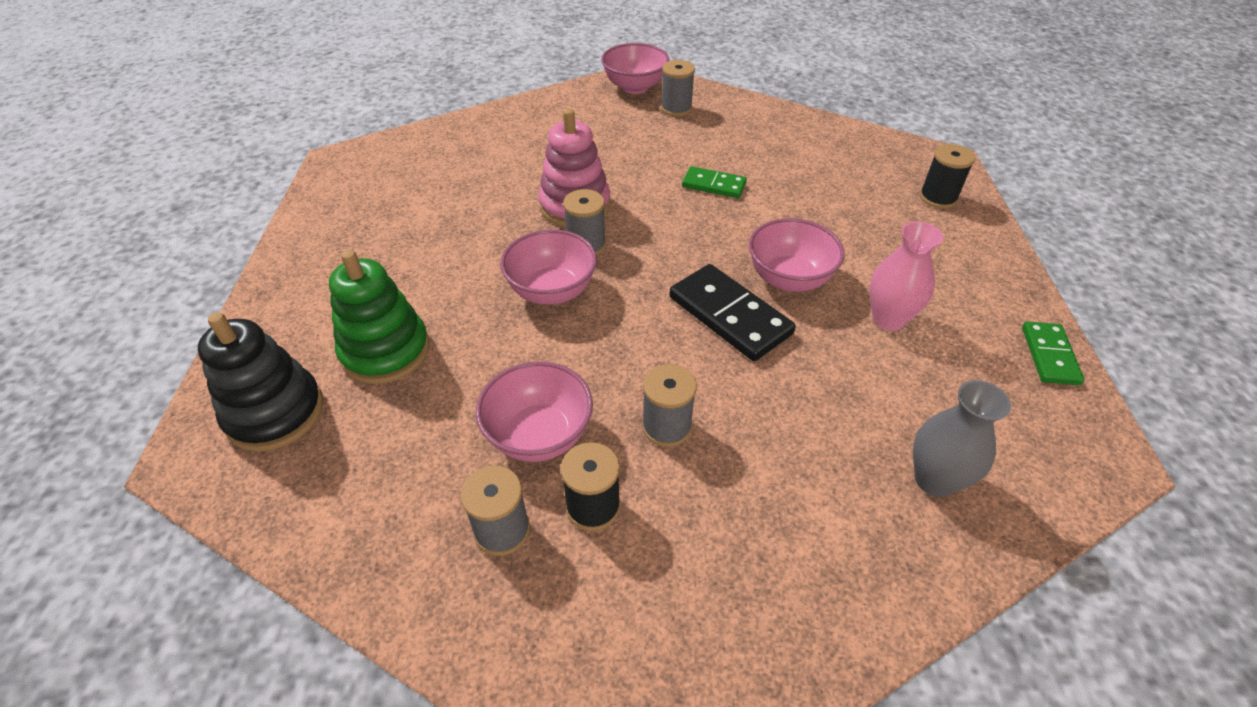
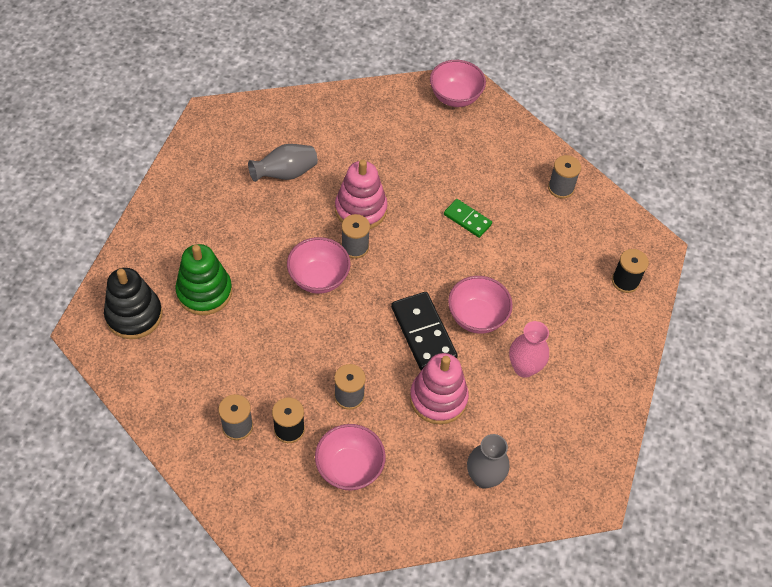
camera: 15 degrees right, 10 degrees up
(460, 193) = (285, 173): none -> grey vase
(539, 435) = (275, 377): pink bowl -> pink bowl (349, 468)
(676, 108) = (477, 131): grey spool -> grey spool (561, 188)
(799, 390) = (438, 398): none -> pink stacking toy
(1049, 355) = (610, 426): green domino -> none

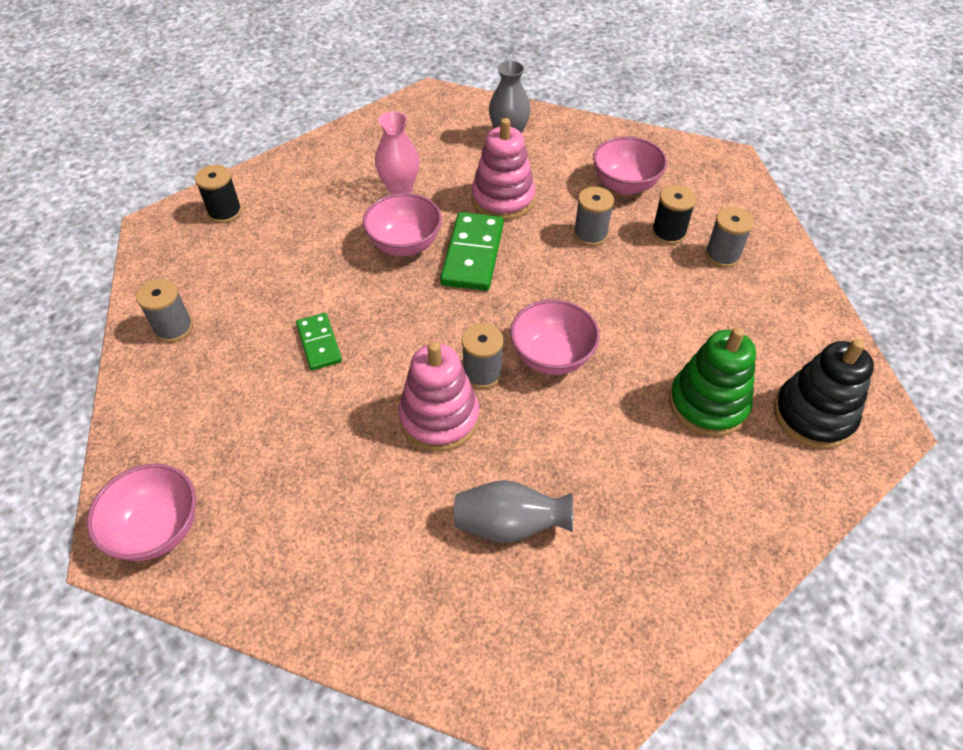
camera: 145 degrees left, 5 degrees down
(423, 333) = (472, 254): black domino -> green domino

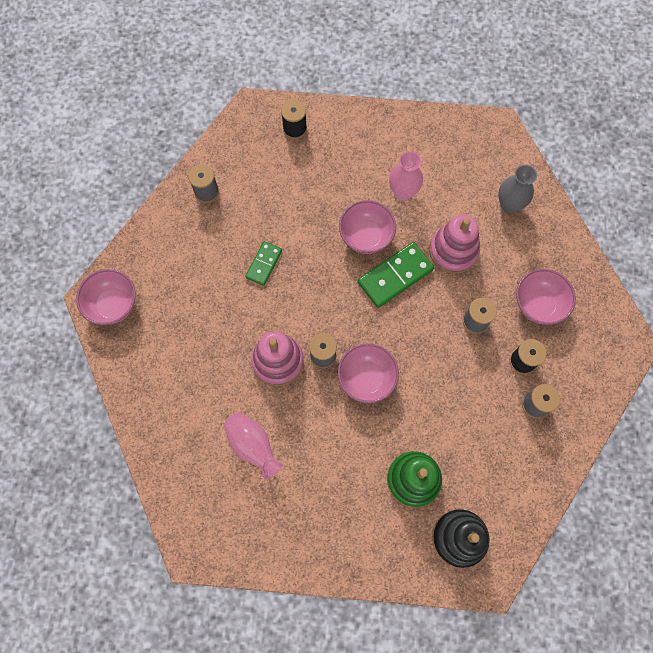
camera: 45 degrees right, 20 degrees up
(509, 525) = (253, 445): grey vase -> pink vase

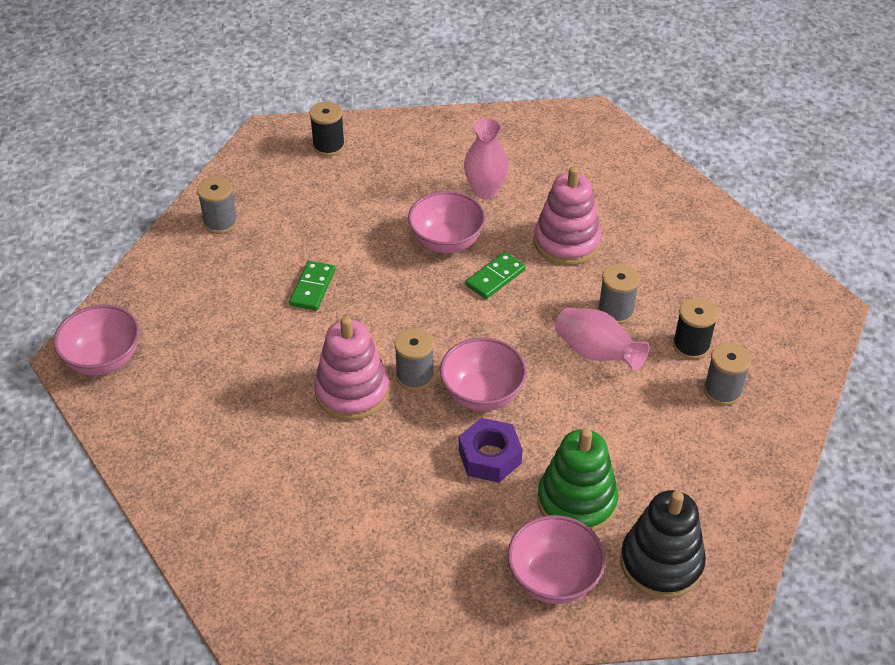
camera: 10 degrees left, 25 degrees down
(253, 445) = (333, 495): pink vase -> pink vase (596, 353)
(362, 432) = (489, 457): none -> purple nut
(395, 276) = (495, 277): green domino -> green domino, size x0.60
(509, 204) = (626, 187): grey vase -> none
(538, 304) = (694, 283): pink bowl -> pink bowl (553, 579)

